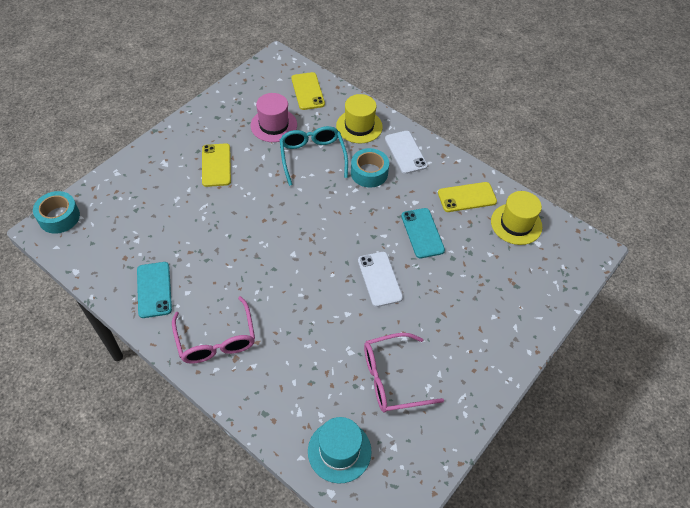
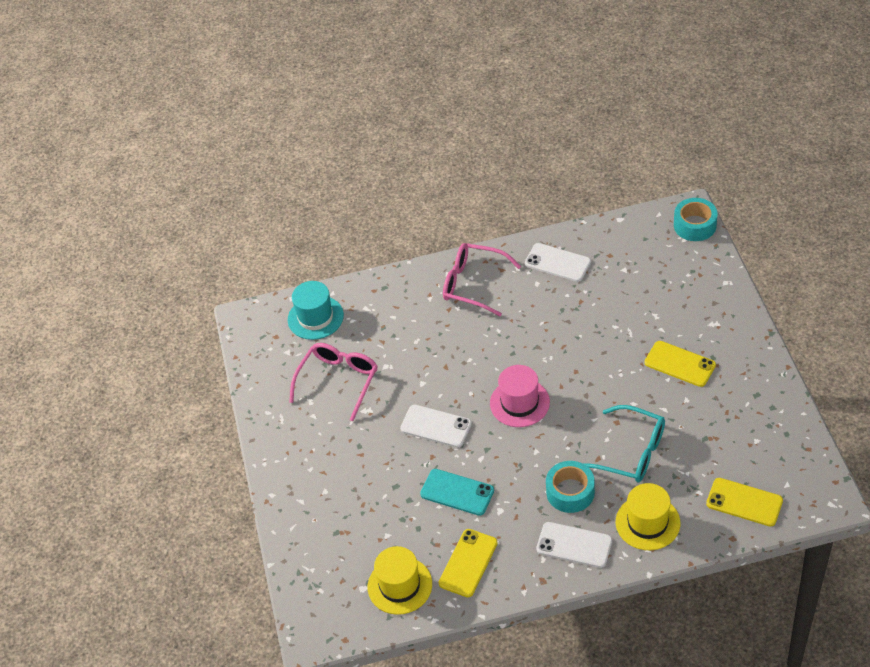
camera: 135 degrees right, 5 degrees down
(154, 289) = (557, 263): turquoise phone -> white phone
(273, 125) = (707, 440): pink hat -> pink hat (519, 403)

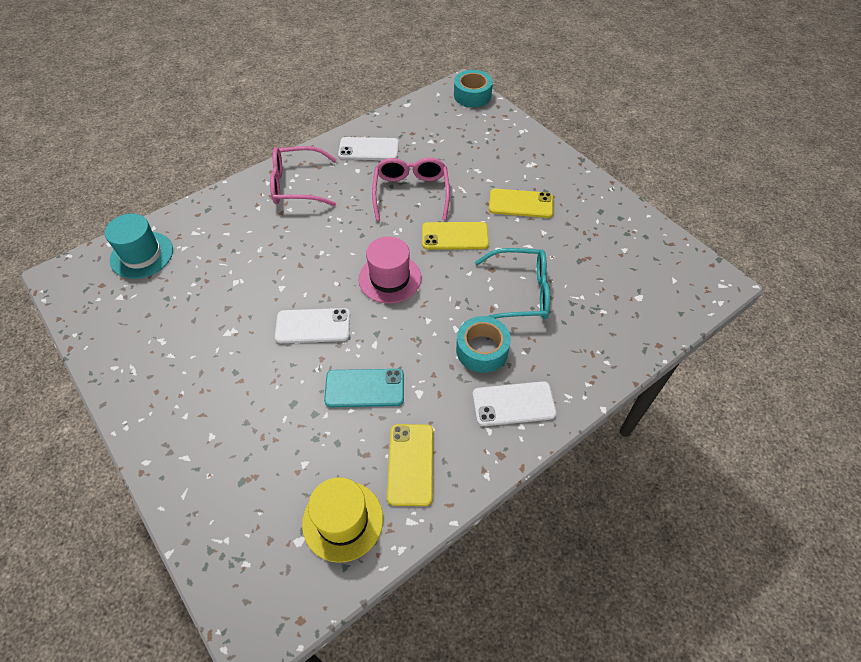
camera: 30 degrees left, 5 degrees up
(338, 382) = (188, 311): pink glasses -> pink glasses (411, 193)
(647, 522) = (572, 356): yellow hat -> none
(744, 502) = (648, 308): yellow phone -> yellow phone (455, 236)

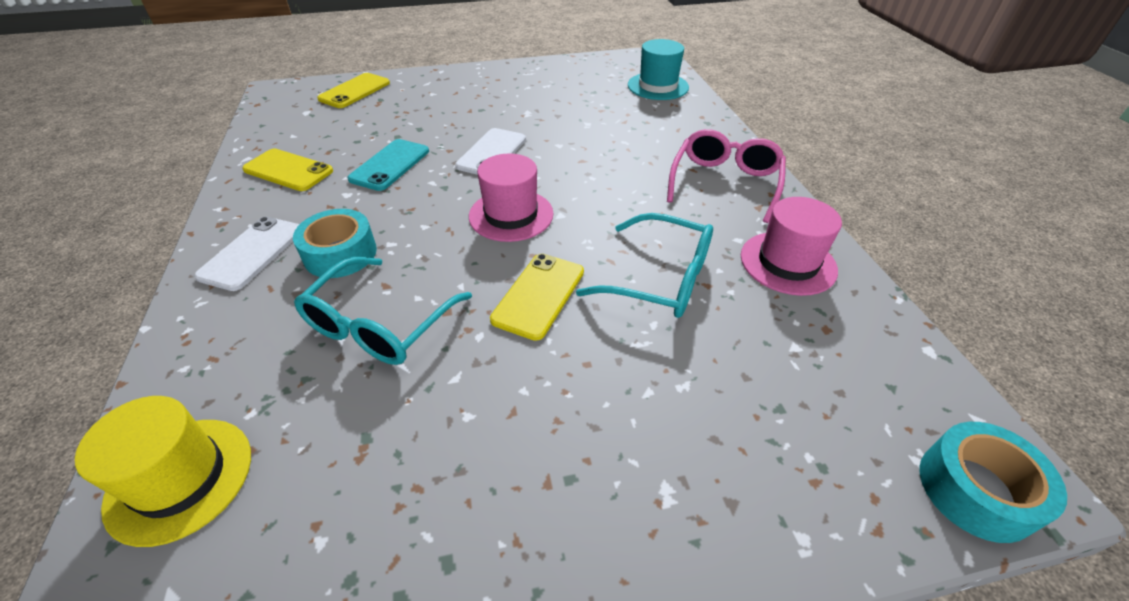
camera: 115 degrees right, 10 degrees down
(342, 520) = (293, 130): yellow hat -> yellow hat (180, 479)
(368, 149) = (788, 263): white phone -> pink hat
(411, 193) = (659, 278): pink glasses -> turquoise glasses
(521, 203) = (558, 414): yellow phone -> yellow phone (355, 91)

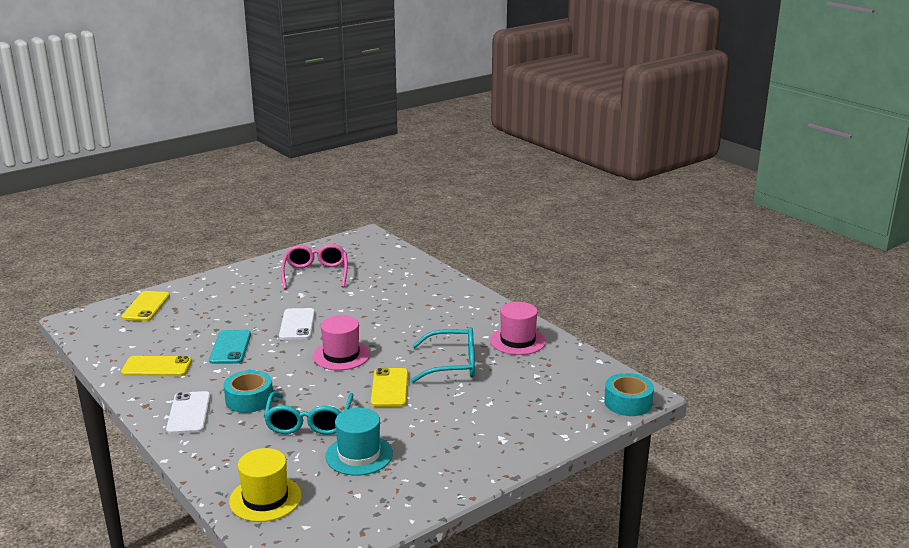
camera: 25 degrees left, 20 degrees down
(658, 86) = (384, 257): turquoise hat -> turquoise hat (359, 455)
(724, 183) = (463, 309): pink glasses -> pink glasses (315, 274)

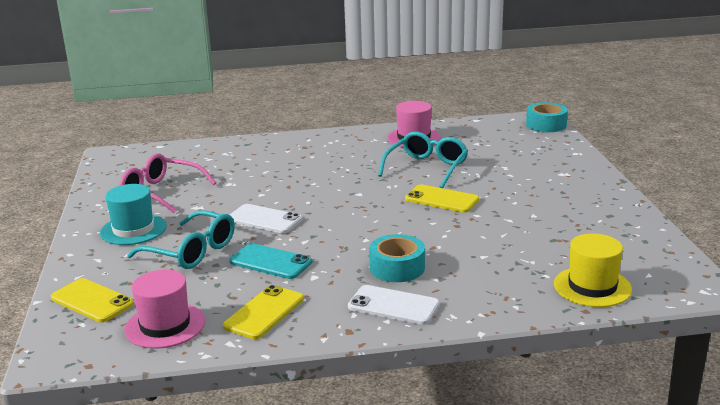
camera: 60 degrees left, 0 degrees up
(309, 421) = (469, 244): turquoise glasses -> turquoise glasses (191, 251)
(341, 355) = (356, 209): pink hat -> pink hat (165, 325)
(359, 455) = (547, 232): turquoise hat -> turquoise hat (133, 229)

